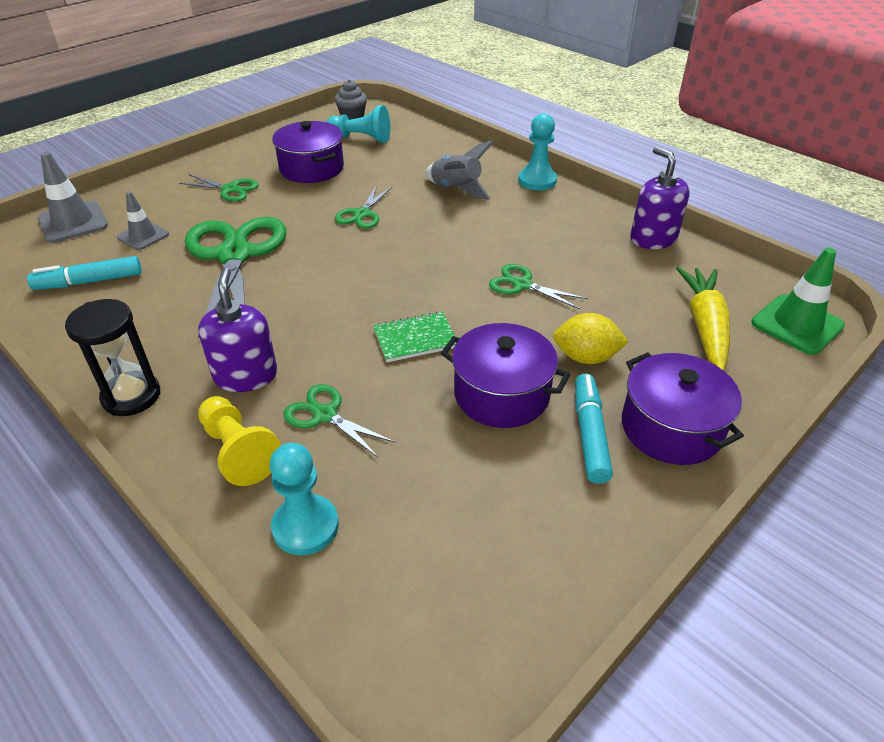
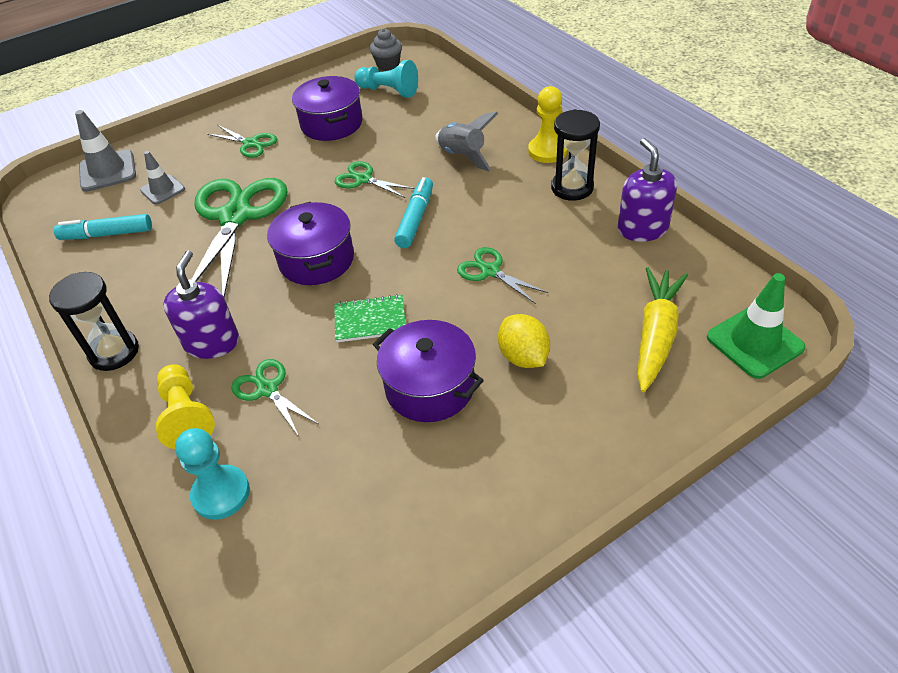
camera: 15 degrees right, 5 degrees up
(362, 214) = (363, 179): green scissors -> green scissors turned 90 degrees clockwise
(537, 181) = (547, 151): turquoise pawn -> yellow pawn
(573, 209) = (572, 188): none -> black hourglass
(586, 357) = (523, 357): yellow lemon -> yellow lemon turned 45 degrees clockwise
(589, 434) = (497, 438): turquoise marker -> turquoise marker (415, 219)
(671, 428) = (578, 441): purple pot -> purple pot (316, 260)

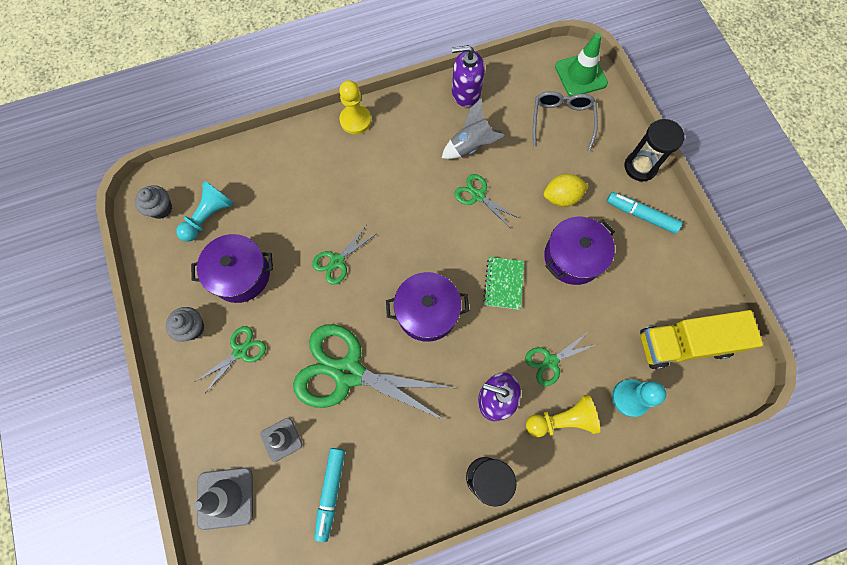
camera: 80 degrees left, 25 degrees up
(270, 112) = (192, 328): none -> grey cupcake
(317, 559) = (684, 344): none -> yellow truck
(415, 219) = (403, 232): turquoise marker -> turquoise marker (641, 215)
(462, 156) = (337, 180): grey rocket -> grey rocket (471, 146)
(490, 271) = (478, 196): green scissors -> green scissors turned 75 degrees clockwise
(572, 188) = (406, 119): black hourglass -> black hourglass (640, 167)
(656, 334) = (561, 120): yellow carrot -> grey glasses

